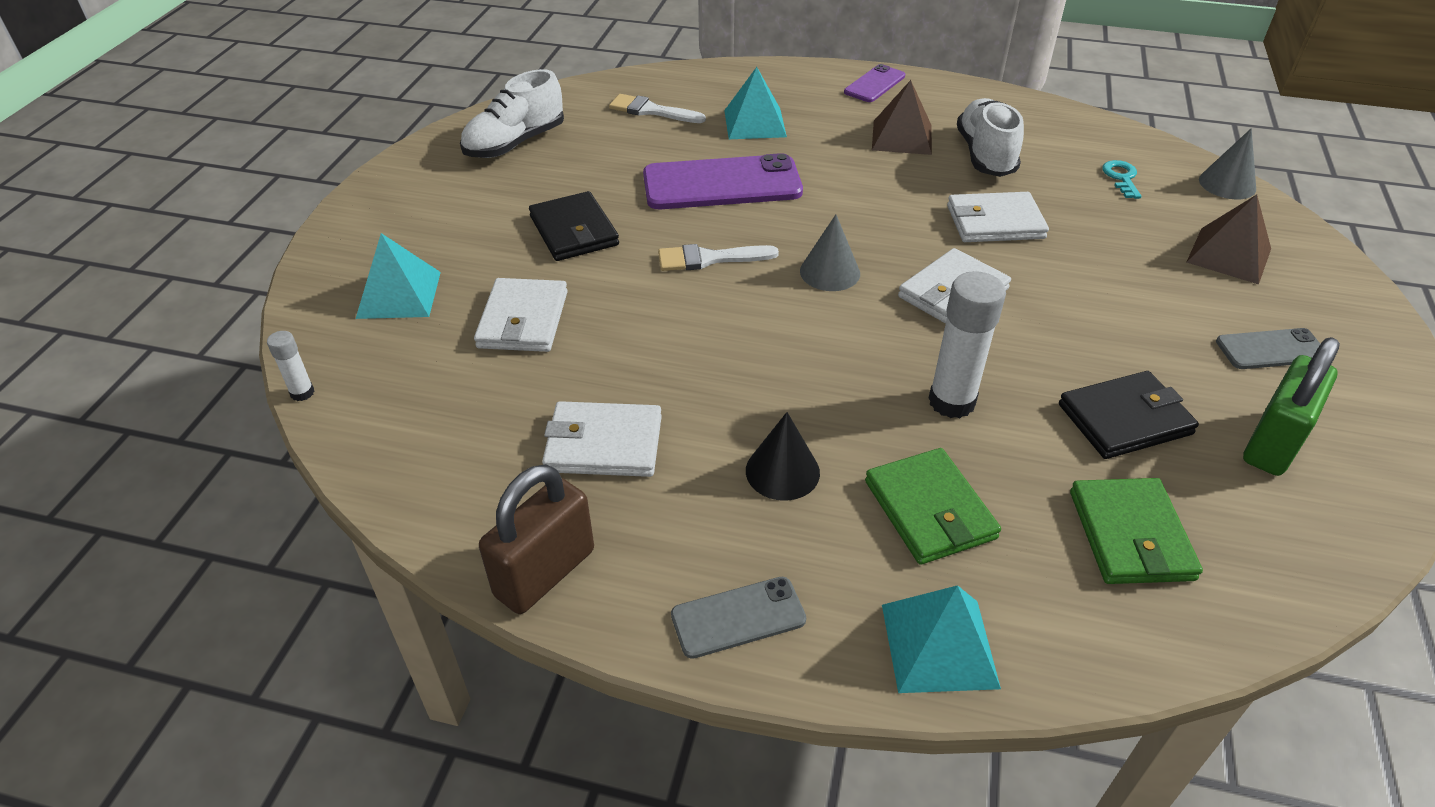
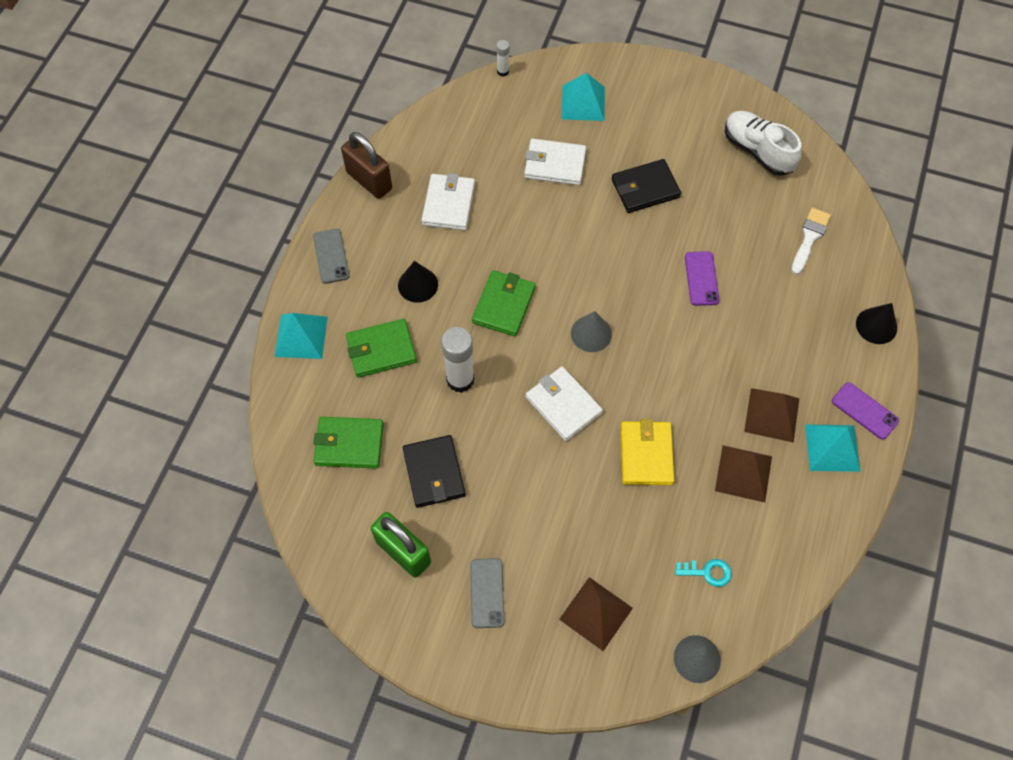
camera: 95 degrees right, 20 degrees up
(709, 259) = (610, 264): white brush -> none
(722, 184) = (701, 278): purple phone -> purple phone, size x0.53
(755, 123) = (791, 309): turquoise pyramid -> turquoise pyramid (832, 447)
(765, 75) = (876, 325): none -> black cone
(801, 361) = (504, 305): none -> green wallet
(985, 155) = (743, 473): white shoe -> brown pyramid
(995, 222) = (646, 454): white wallet -> yellow wallet

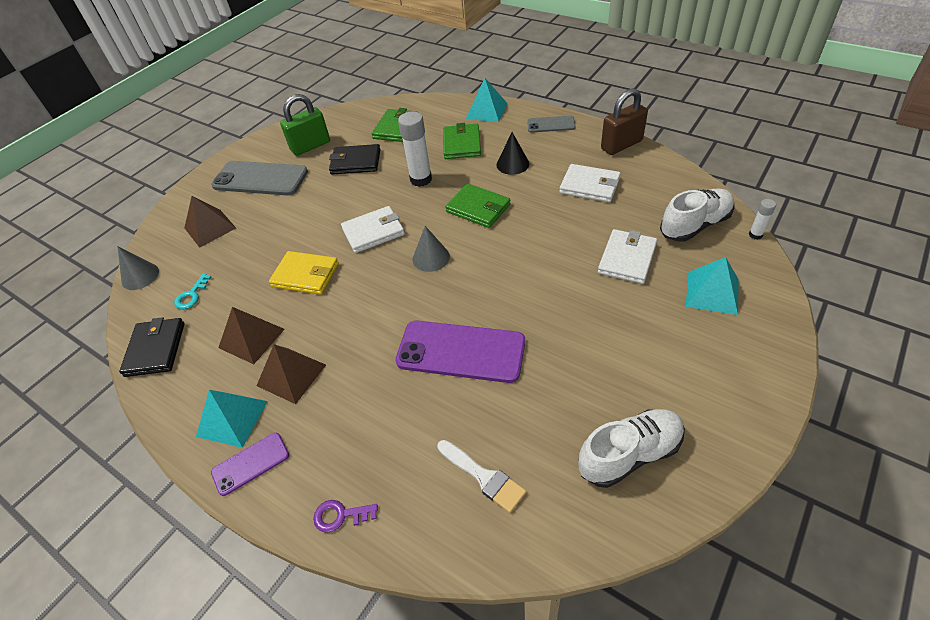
camera: 110 degrees right, 15 degrees down
(487, 593) = (260, 179): grey phone -> grey phone, size x1.89
(497, 114) = (695, 225): none -> white shoe
(645, 188) = (586, 325): black wallet -> black wallet (155, 349)
(701, 278) = (461, 351): purple phone -> purple phone, size x1.89
(876, 325) = (340, 515): black cone -> purple key

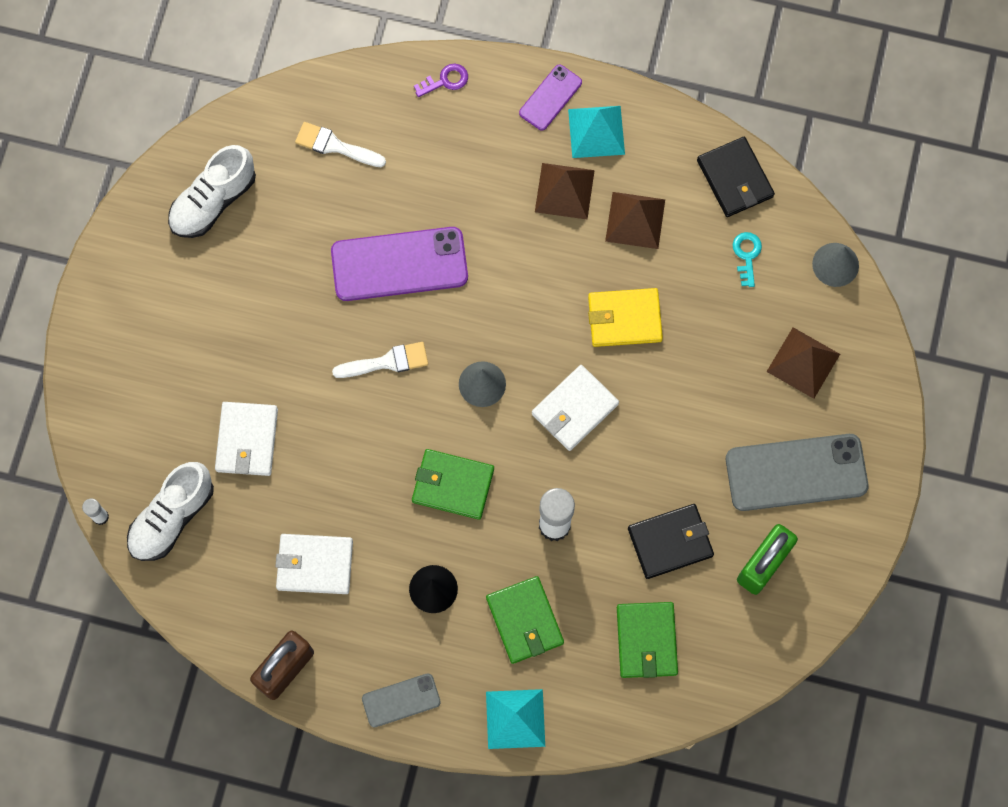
camera: 155 degrees right, 25 degrees up
(498, 285) = (387, 362): none -> white brush
(712, 292) = (148, 411): turquoise pyramid -> none

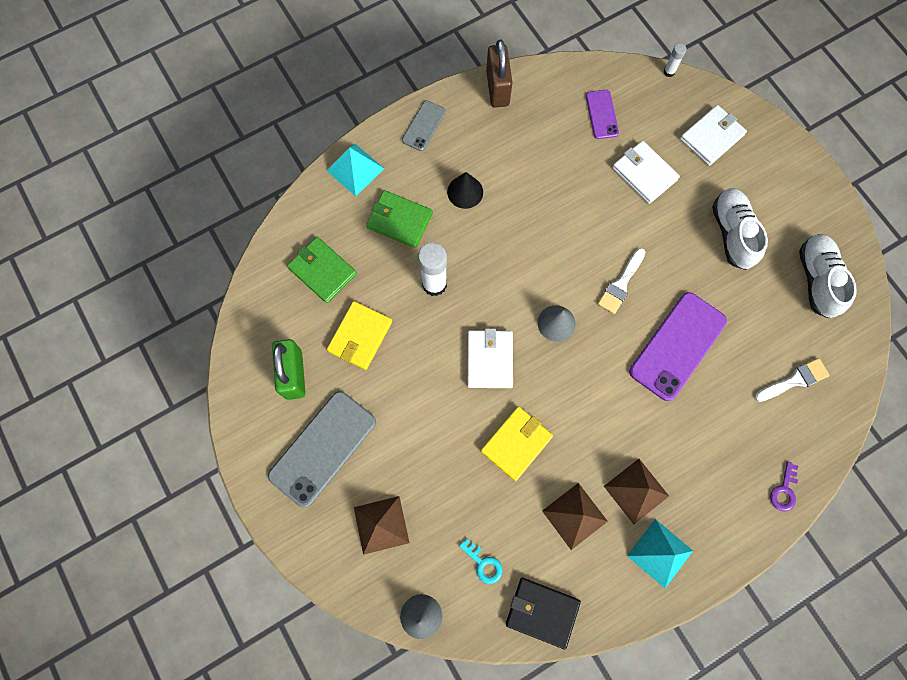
camera: 135 degrees right, 0 degrees up
(172, 517) = (635, 103): white shoe -> white shoe (732, 233)
(314, 565) = (539, 147): white wallet -> white wallet (711, 137)
(452, 485) = (512, 253): green wallet -> none
(550, 98) = (711, 547): purple phone -> purple phone (601, 114)
(670, 542) = (360, 336): black wallet -> yellow wallet

